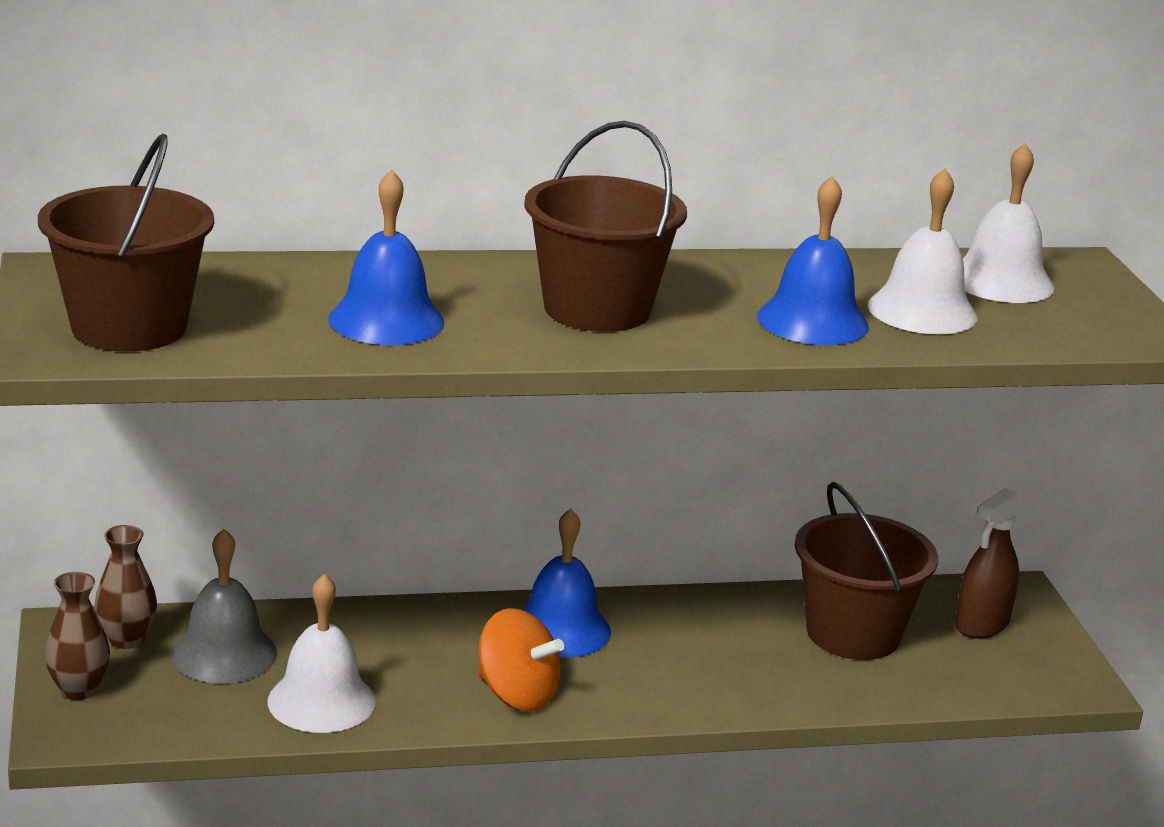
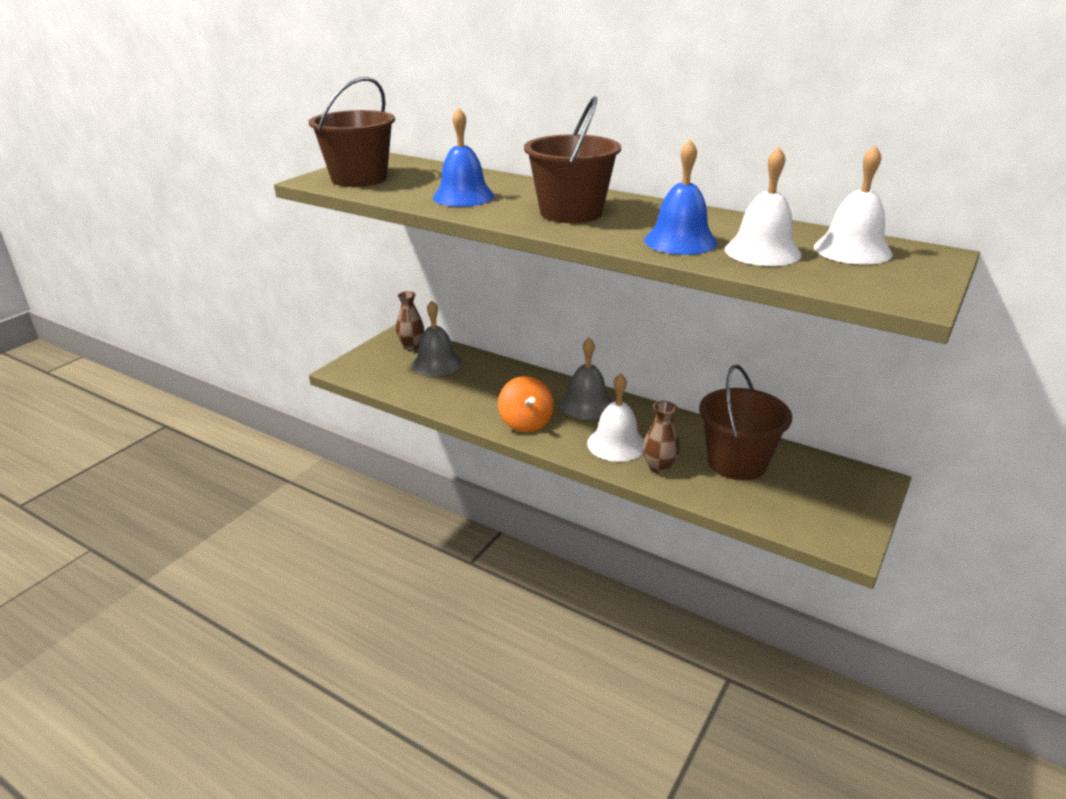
camera: 45 degrees right, 5 degrees up
(78, 690) = (369, 357): brown vase -> brown vase (659, 467)
(321, 701) = (445, 394): white bell -> white bell (616, 444)
(561, 629) = (586, 404): blue bell -> grey bell
(981, 624) = (825, 488): brown spray bottle -> none

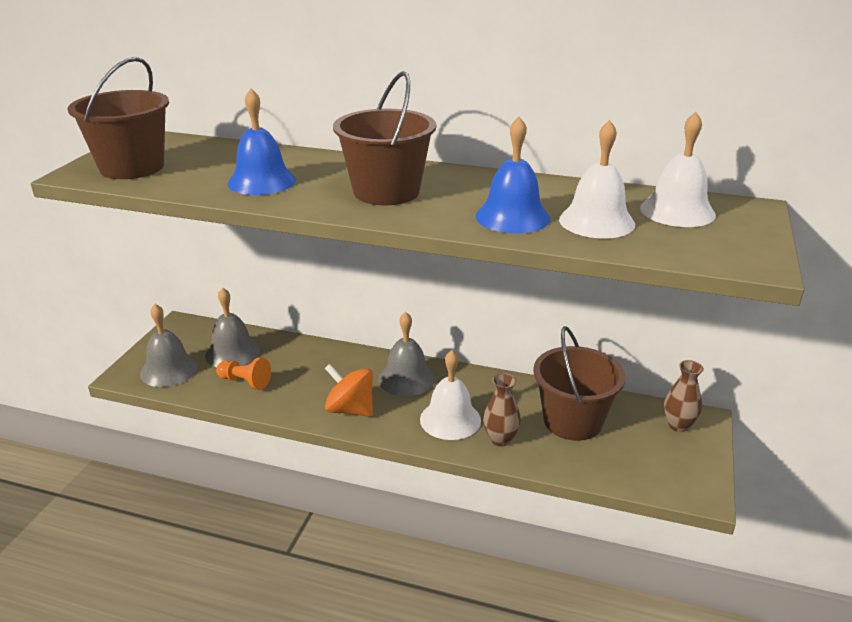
camera: 15 degrees left, 0 degrees up
(378, 370) = (169, 370): none -> grey bell
(411, 346) = (198, 335): brown vase -> brown vase (678, 425)
(440, 388) = (245, 382): none -> orange pawn
(526, 423) = (350, 409): orange spinning top -> orange spinning top turned 150 degrees clockwise

